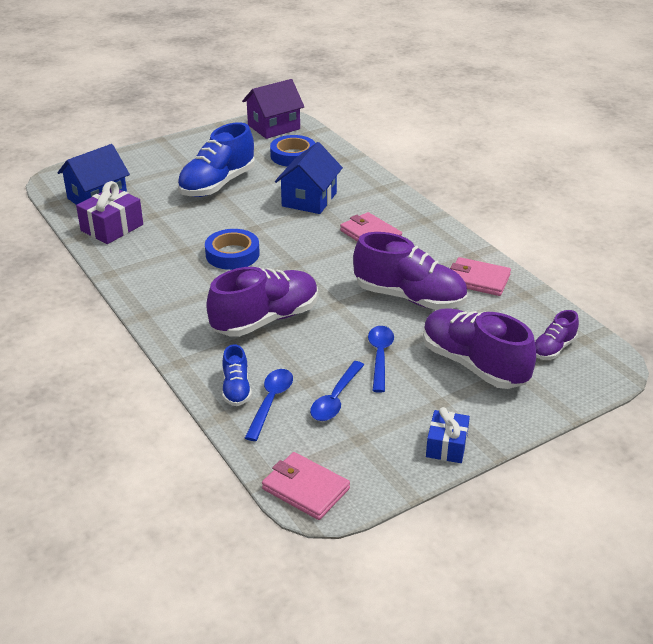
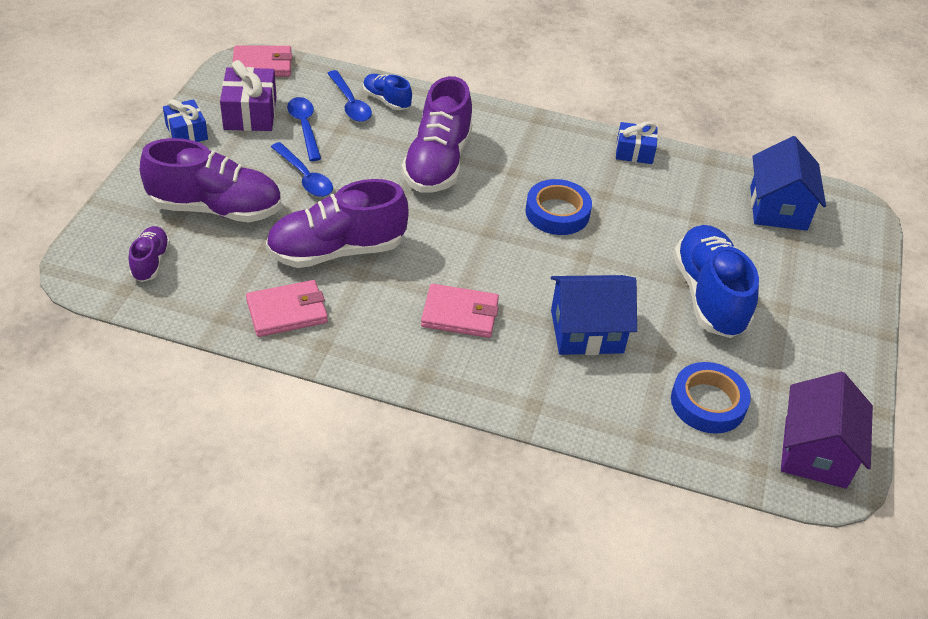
camera: 135 degrees right, 10 degrees up
(112, 227) = (704, 183): purple gift -> purple gift (250, 113)
(118, 263) = (634, 152): none -> blue gift
(309, 199) = (587, 331): blue house -> blue house turned 75 degrees counterclockwise

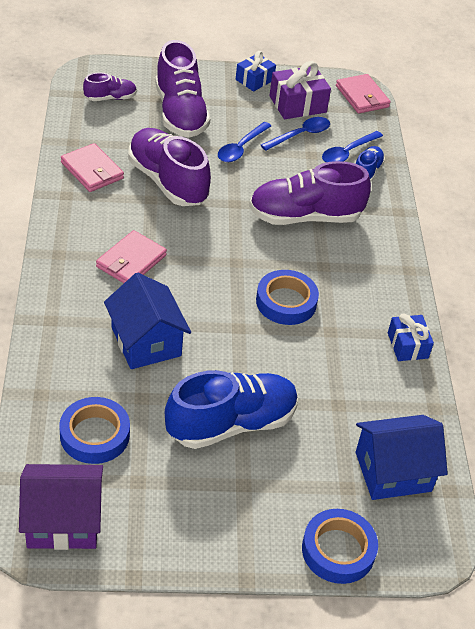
camera: 70 degrees right, 0 degrees up
(460, 314) = (131, 261): pink wallet -> pink wallet turned 45 degrees clockwise
(858, 267) = (338, 550): none -> blue tape

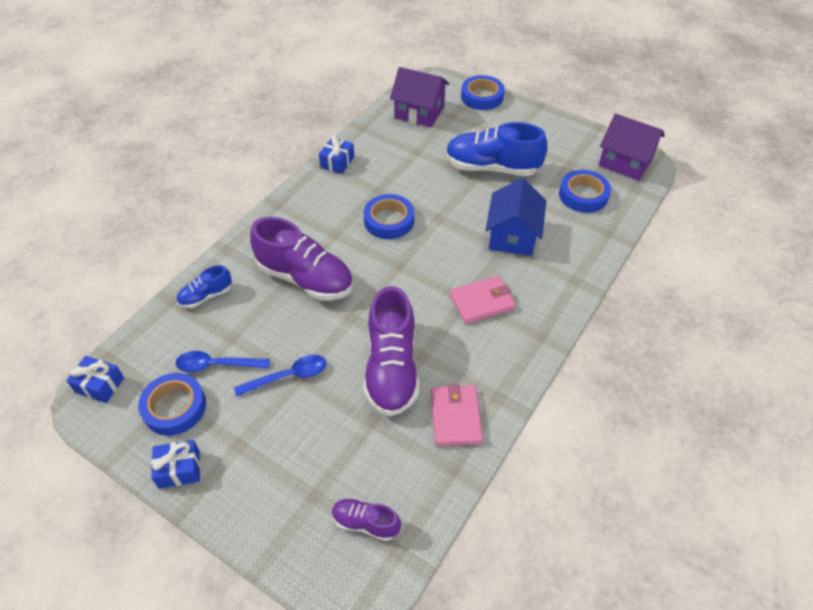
camera: 140 degrees left, 5 degrees up
(180, 113) = (307, 456): purple shoe -> none
(297, 104) = (174, 407): purple gift -> blue tape
(347, 153) = (198, 323): blue spoon -> none
(362, 96) = (100, 385): pink wallet -> blue gift
(393, 471) = (419, 112): blue house -> purple house

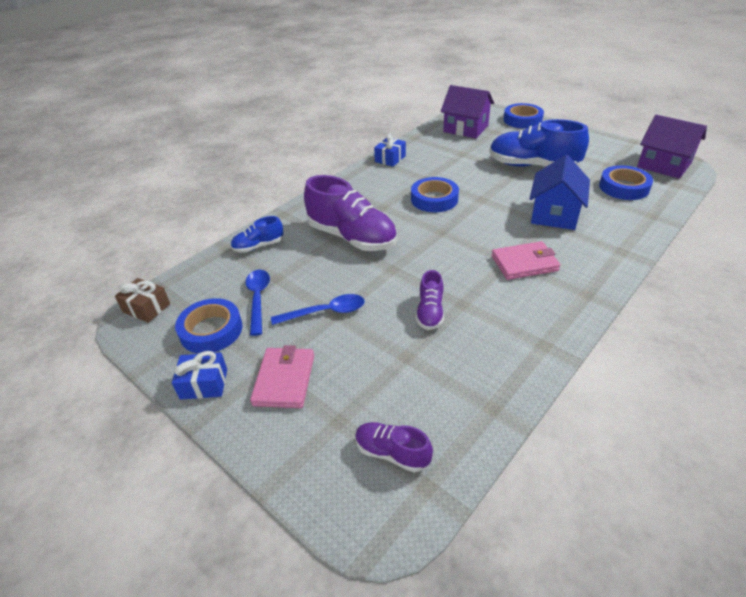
camera: 10 degrees right, 10 degrees down
(100, 385) = (146, 308): blue gift -> brown gift
(216, 365) = (258, 299): blue spoon -> blue spoon turned 75 degrees clockwise
(391, 369) = (430, 312): purple shoe -> purple shoe, size x0.50
(455, 417) = (496, 359): pink wallet -> pink wallet (284, 379)

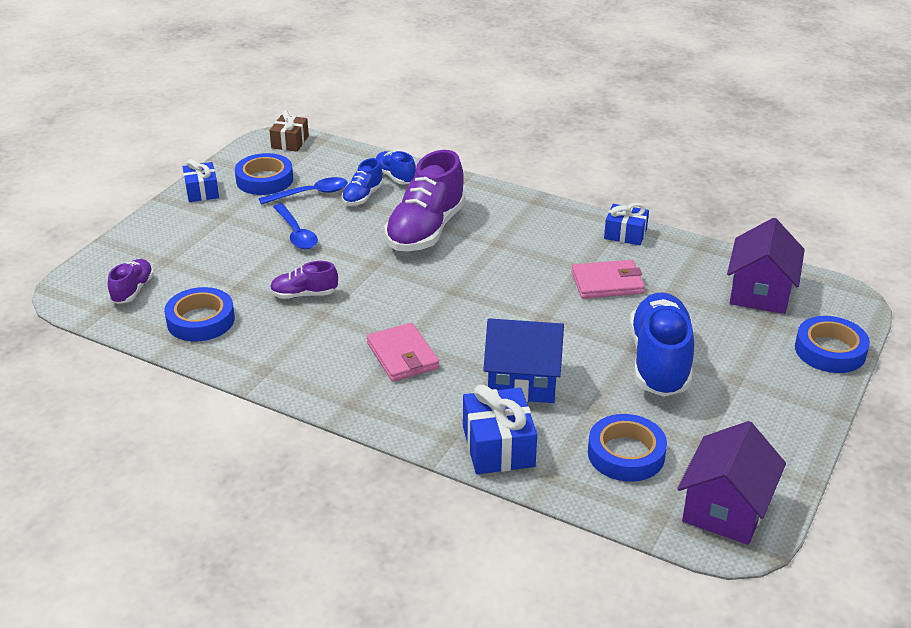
camera: 75 degrees right, 5 degrees down
(281, 267) = (362, 196): none -> blue shoe
(284, 379) = (208, 227): pink wallet -> pink wallet (607, 283)
(434, 199) = (529, 279): blue tape -> blue tape (200, 320)
(627, 231) = (498, 446): none -> blue gift

